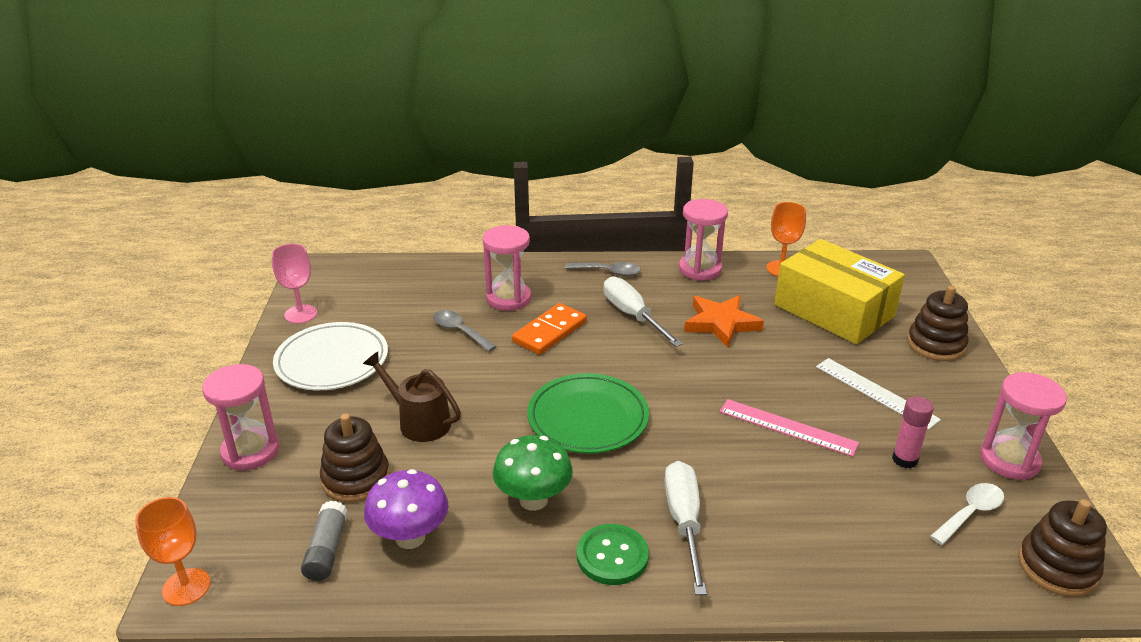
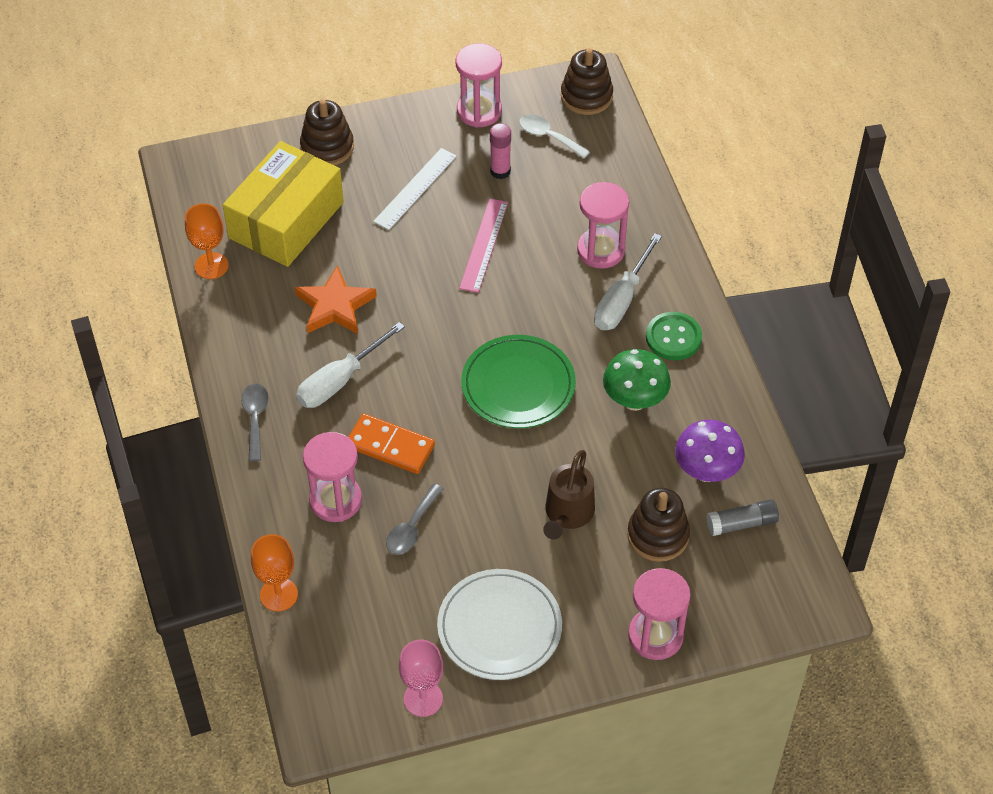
camera: 105 degrees left, 20 degrees up
(186, 587) = (815, 604): orange goblet -> orange goblet (279, 594)
(684, 522) = (622, 299): white screwdriver -> white screwdriver turned 45 degrees counterclockwise
(700, 269) = (229, 336): pink hourglass -> pink hourglass (601, 250)

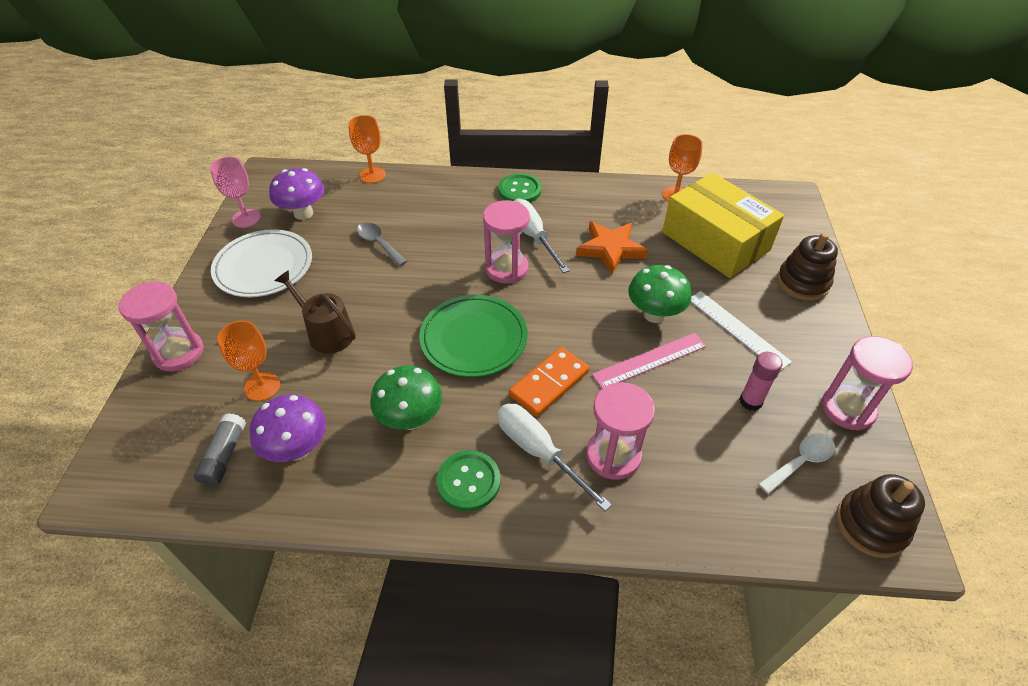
camera: 110 degrees right, 5 degrees down
(255, 419) = (519, 190): grey spoon -> green button
(335, 500) = (427, 213): pink hourglass -> pink hourglass (506, 269)
(388, 636) = (303, 213): none -> purple mushroom
(390, 446) = (457, 249): orange domino -> orange domino (549, 384)
(422, 252) = (654, 314): none -> green mushroom
(484, 245) = (650, 360): pink ruler -> pink ruler turned 60 degrees counterclockwise
(658, 535) = (262, 386): brown stacking toy -> orange goblet

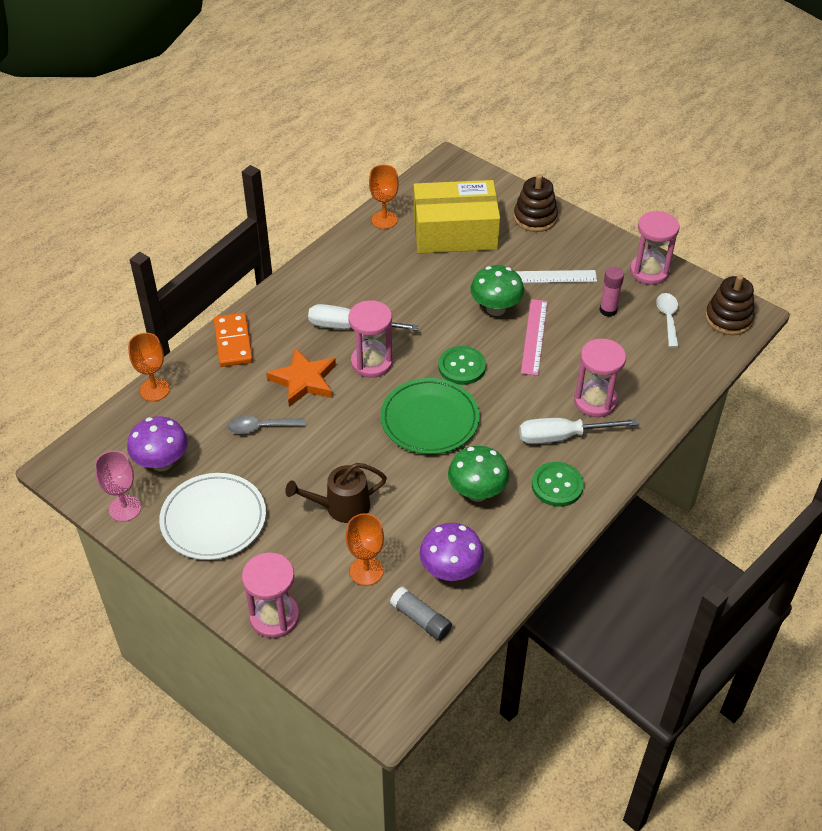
camera: 55 degrees left, 0 degrees up
(519, 190) = (283, 304): green button -> green button (462, 367)
(549, 384) = (509, 400): orange domino -> orange domino (233, 342)
(610, 249) = (408, 292): orange star -> orange star (304, 380)

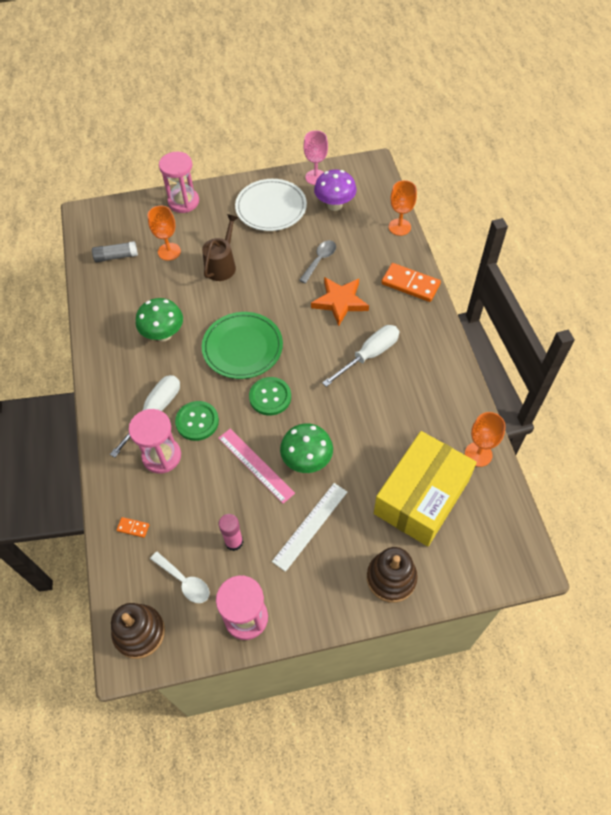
camera: 130 degrees right, 10 degrees up
(371, 362) = (323, 347): pink hourglass -> none
(450, 571) = (128, 287): purple mushroom -> none
(557, 485) = (124, 379): green button -> green button (197, 421)
(670, 375) = (133, 528): none -> orange domino

